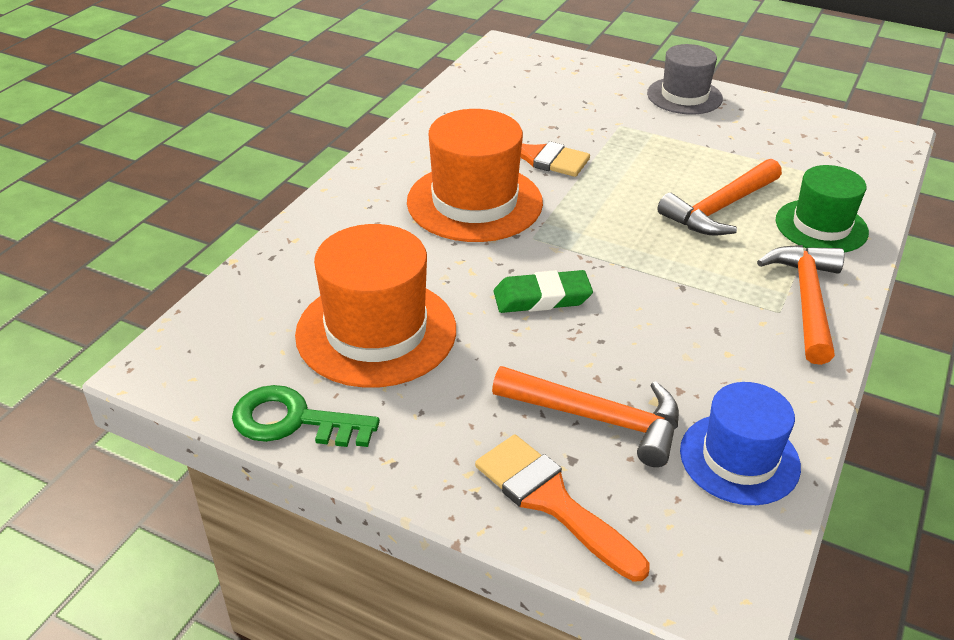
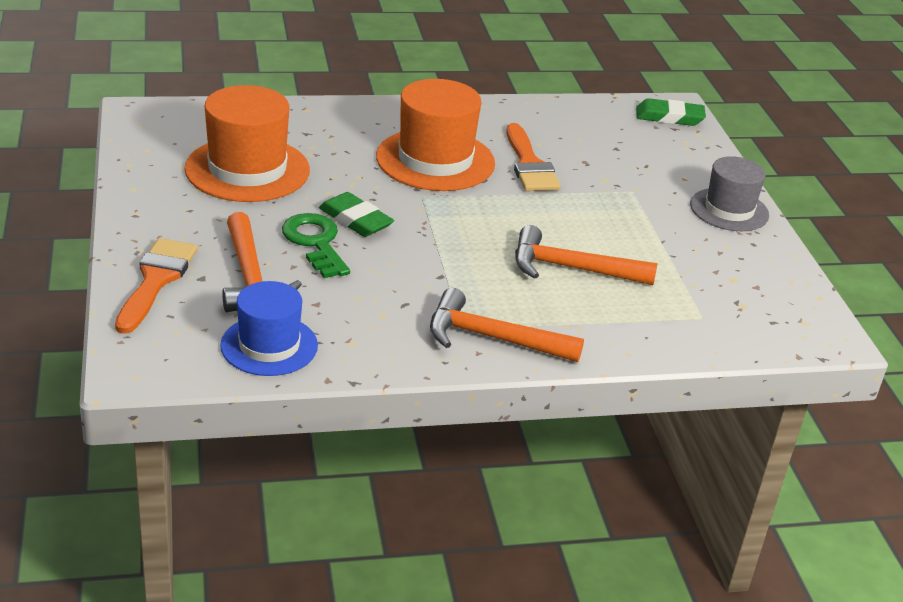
camera: 50 degrees right, 5 degrees down
(294, 421) = (137, 170): green key -> green key (315, 243)
(519, 57) = (669, 117): none -> green eraser
(806, 300) = (493, 338): orange hammer -> orange hammer turned 135 degrees counterclockwise
(821, 226) = (613, 325): green hat -> none

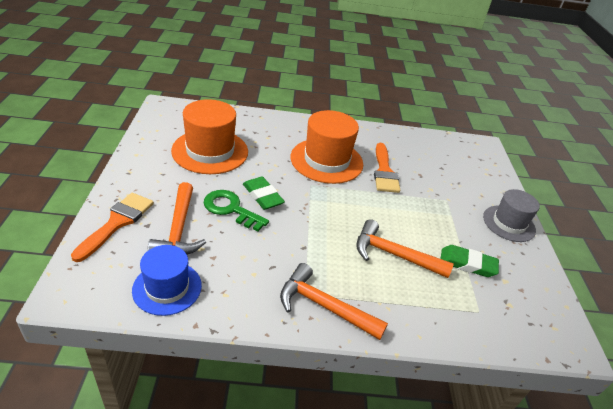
camera: 10 degrees right, 5 degrees up
(315, 243) = (231, 209): green key -> green key turned 45 degrees counterclockwise
(669, 117) = (479, 151): green eraser -> green eraser (467, 264)

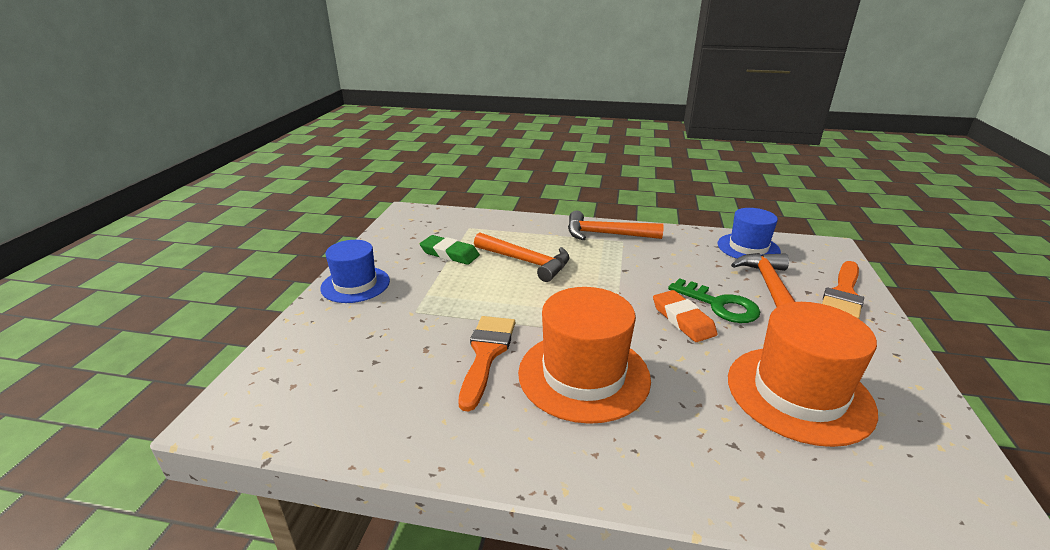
camera: 165 degrees left, 10 degrees down
(262, 196) = (683, 320): green eraser -> orange eraser
(324, 306) = (606, 234): orange hammer -> orange hammer turned 150 degrees clockwise
(509, 223) = (355, 284): grey hat -> blue hat

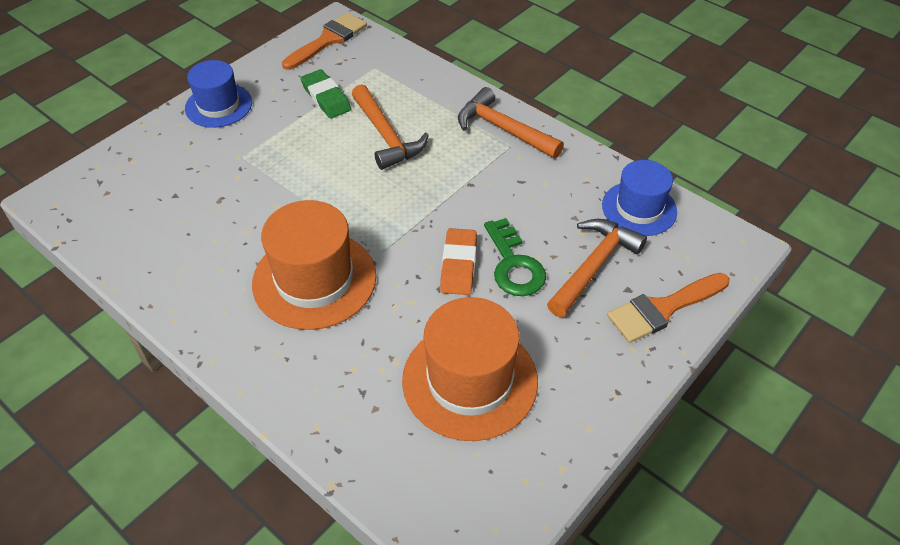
camera: 30 degrees right, 20 degrees up
(486, 354) = (259, 225): orange brush -> orange brush (328, 40)

